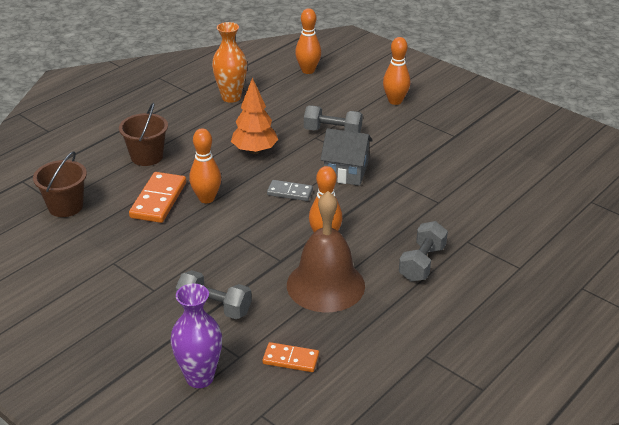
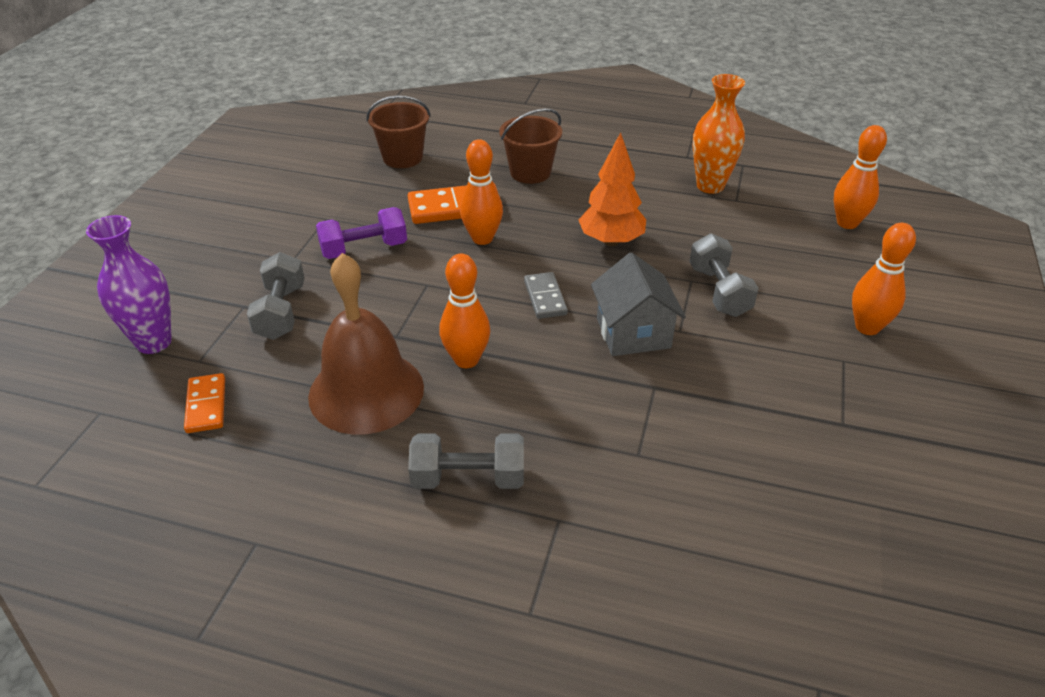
camera: 65 degrees right, 5 degrees up
(172, 253) = (364, 249): none -> purple dumbbell

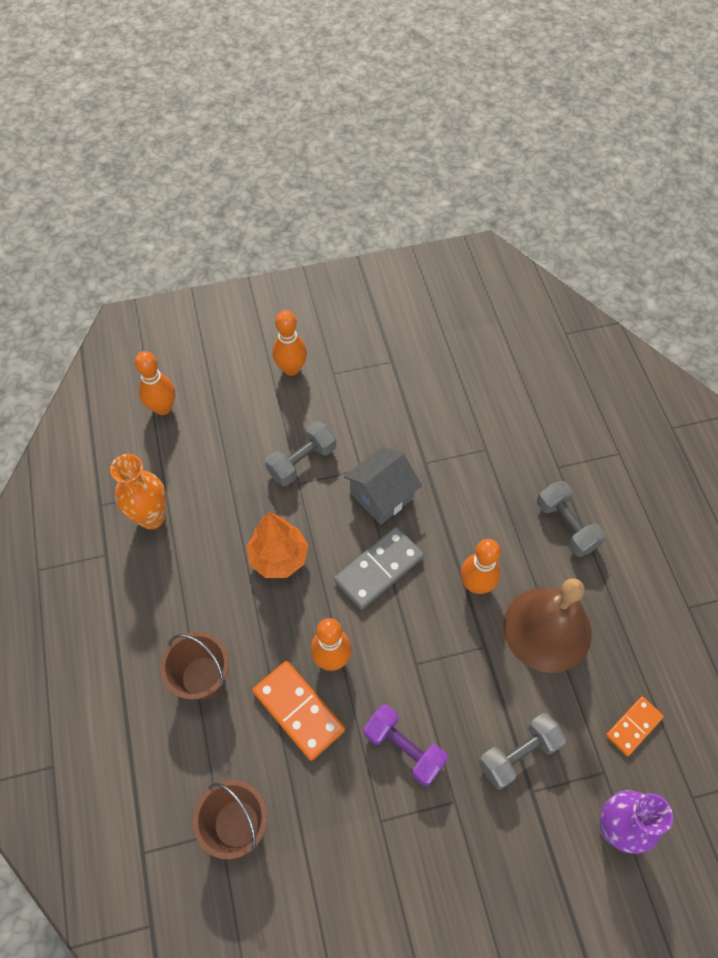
camera: 120 degrees left, 20 degrees up
(545, 298) = (379, 569): grey domino -> grey domino, size x1.64

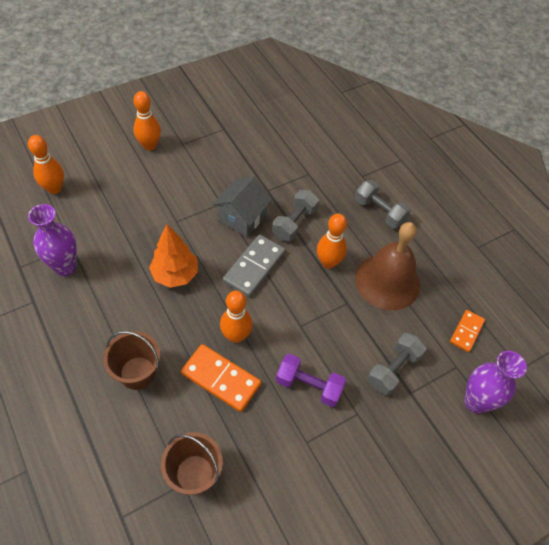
camera: 20 degrees left, 5 degrees down
(152, 517) = (65, 267): orange vase -> purple vase
(302, 461) = (175, 206): grey dumbbell -> grey dumbbell (294, 223)

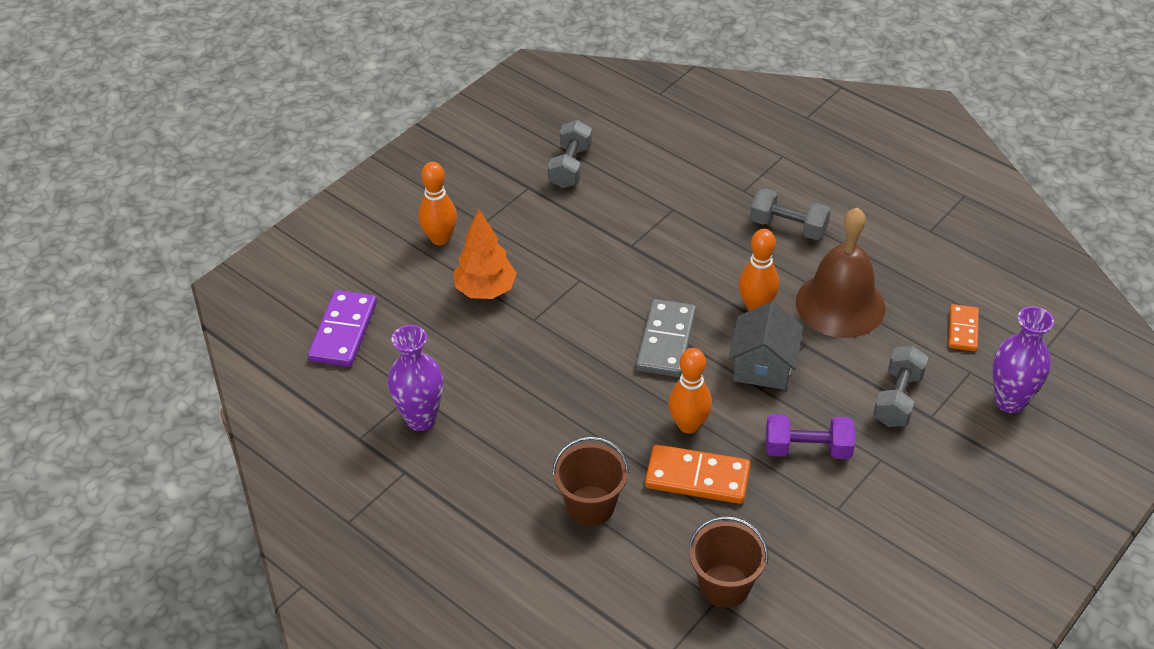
camera: 15 degrees left, 10 degrees down
(54, 188) = (344, 331): orange bowling pin -> purple domino
(175, 274) = (570, 382): orange tree -> orange tree (485, 290)
(242, 217) = (616, 288): grey house -> grey house (763, 366)
(294, 223) = (688, 274): grey dumbbell -> grey dumbbell (570, 167)

